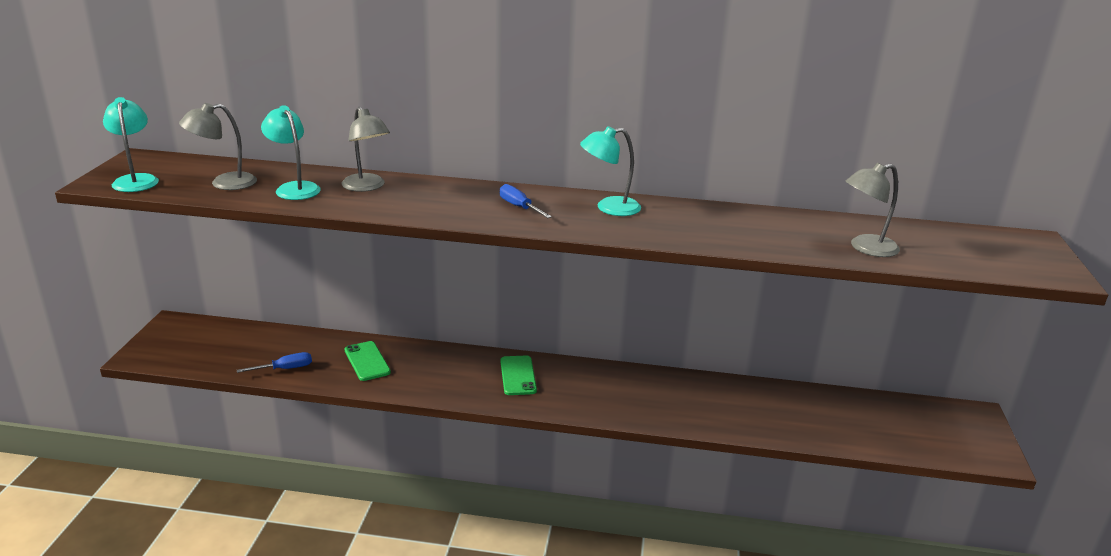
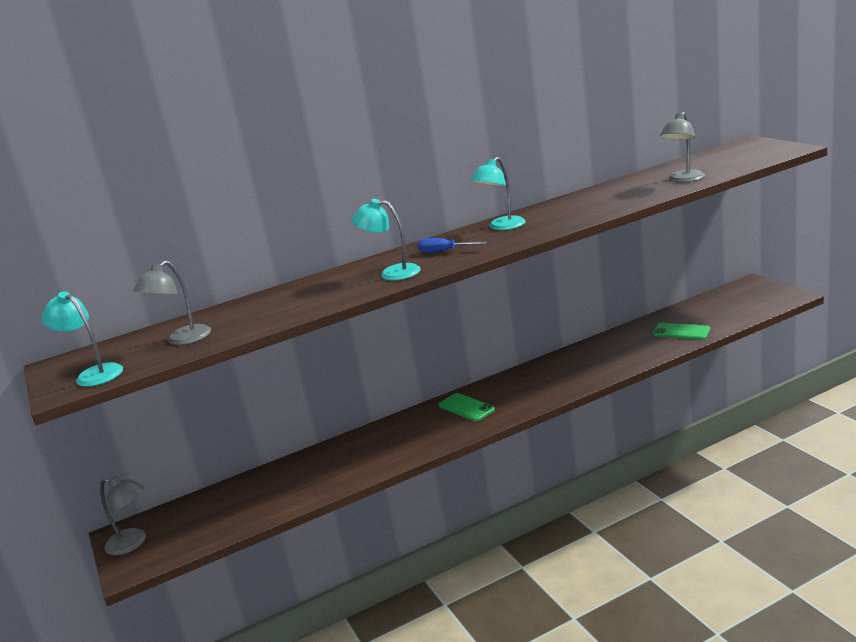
camera: 30 degrees left, 5 degrees down
(285, 369) = (281, 501): blue screwdriver -> none
(294, 188) = (251, 316): turquoise lamp -> turquoise lamp (392, 273)
(367, 187) = (307, 291): grey lamp -> grey lamp (133, 543)
(367, 361) = (340, 461): green phone -> green phone (681, 332)

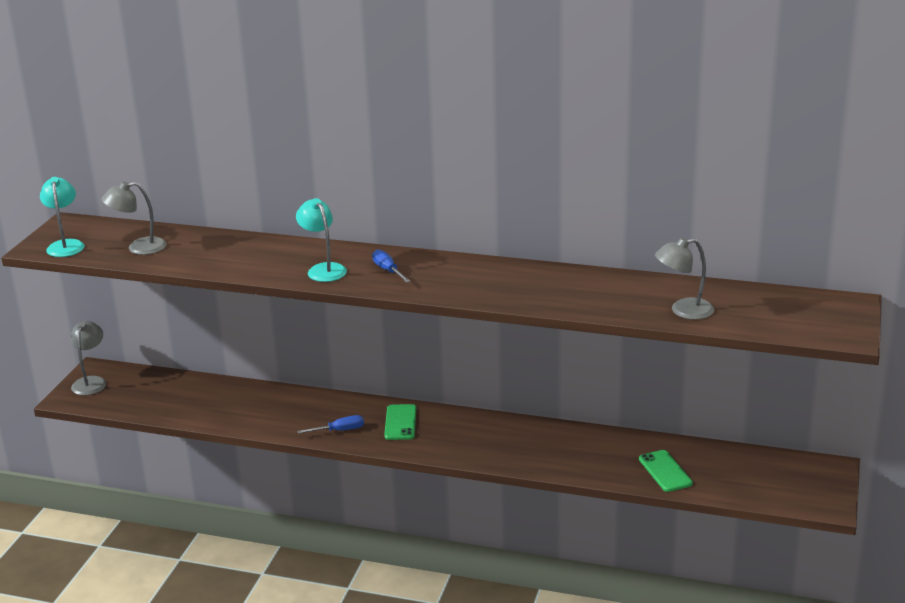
camera: 40 degrees right, 5 degrees up
(133, 543) = (91, 382): grey lamp -> grey lamp turned 150 degrees counterclockwise
(432, 437) = (339, 430): none -> blue screwdriver
(502, 227) = (468, 271): turquoise lamp -> none

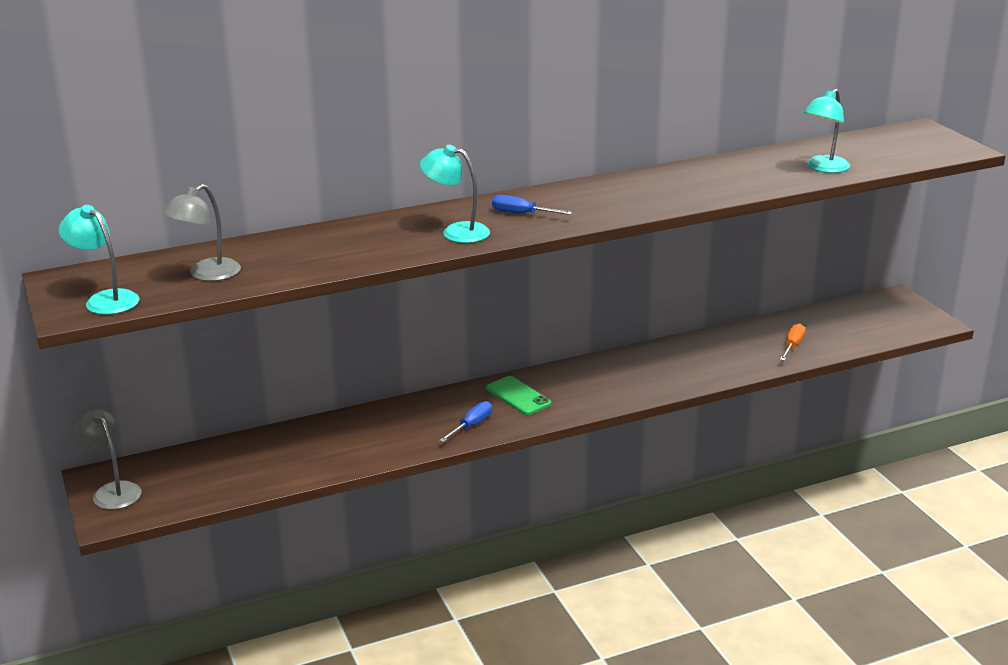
camera: 40 degrees left, 0 degrees up
(665, 471) = (792, 346): green phone -> orange screwdriver
(683, 311) = (823, 168): grey lamp -> turquoise lamp

